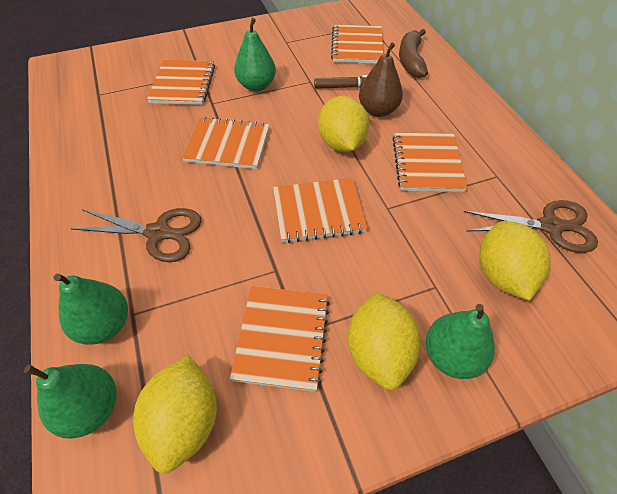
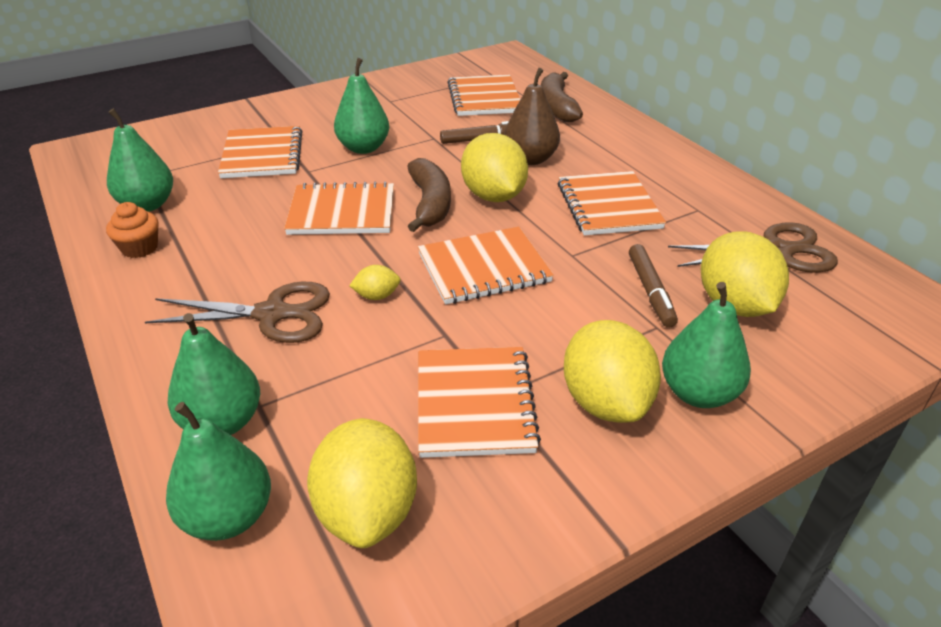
camera: 10 degrees left, 15 degrees down
(82, 160) = (140, 248): none -> orange cupcake
(95, 121) = (147, 205): none -> green pear
(235, 227) = (377, 296): none -> yellow lemon
(292, 145) = (430, 204): none -> brown banana
(439, 252) = (650, 291): none -> brown marker

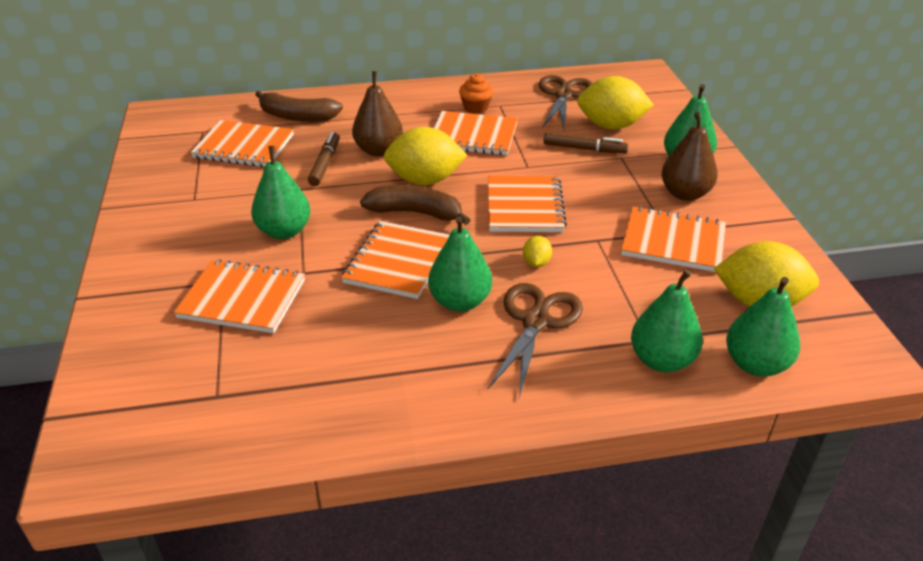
camera: 70 degrees left, 0 degrees up
(140, 248) = (380, 402): orange cupcake -> orange cupcake (476, 108)
(147, 205) = (291, 394): green pear -> green pear (460, 302)
(605, 402) = (685, 194): yellow lemon -> brown pear

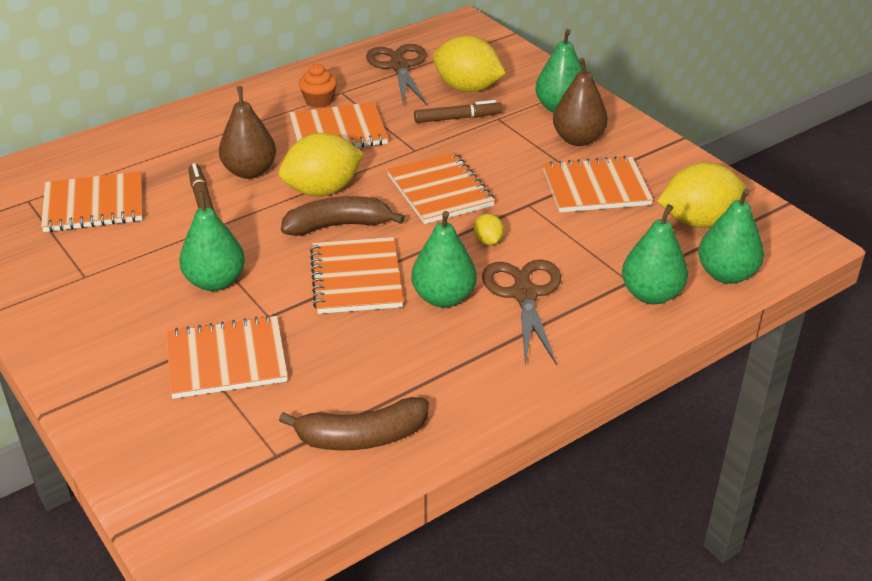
camera: 25 degrees left, 0 degrees up
(297, 116) = (128, 156): brown banana -> brown banana (361, 437)
(611, 126) = (467, 88): yellow lemon -> yellow lemon turned 45 degrees clockwise

